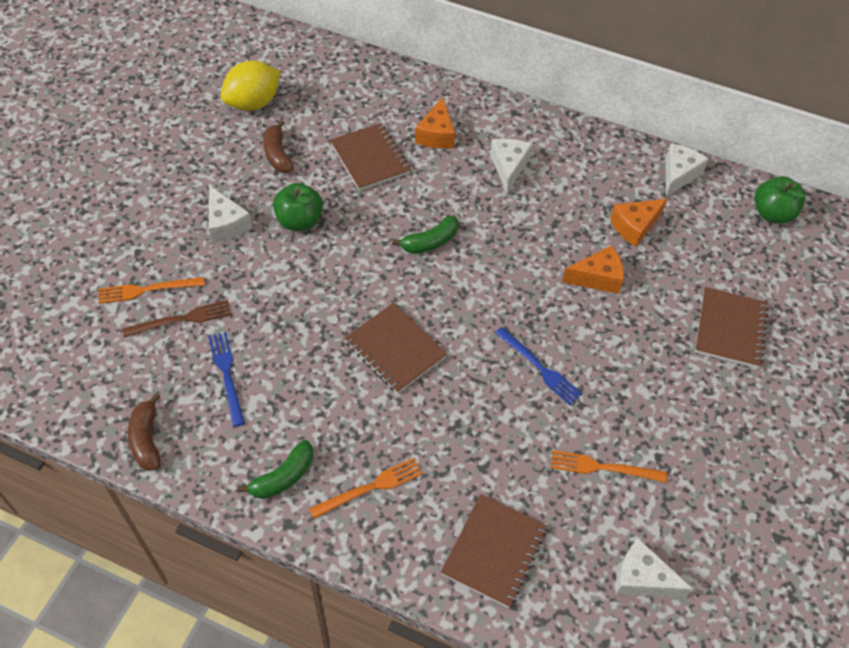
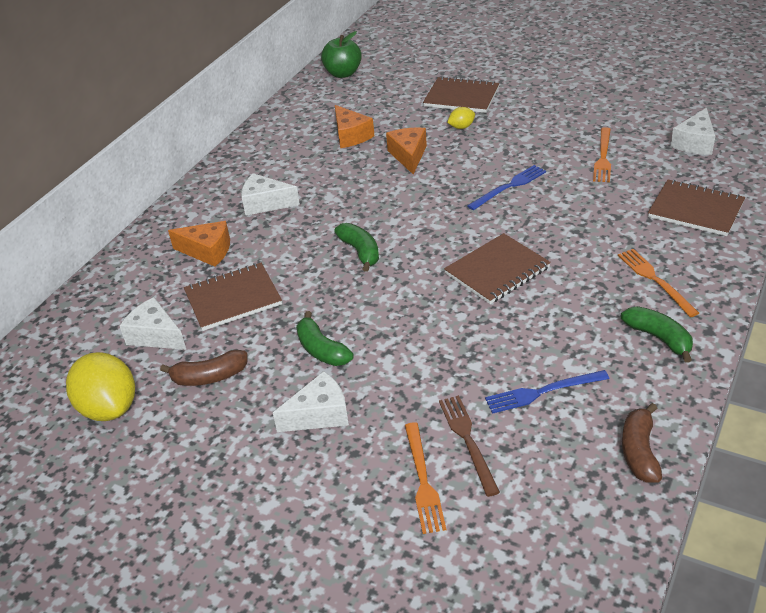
camera: 80 degrees left, 15 degrees down
(147, 439) = (639, 452): brown banana -> brown banana turned 105 degrees clockwise
(299, 221) = (321, 350): green apple -> green banana
(661, 327) = (461, 127): none -> yellow lemon
(678, 175) = (292, 112): white cheese -> white cheese (156, 335)

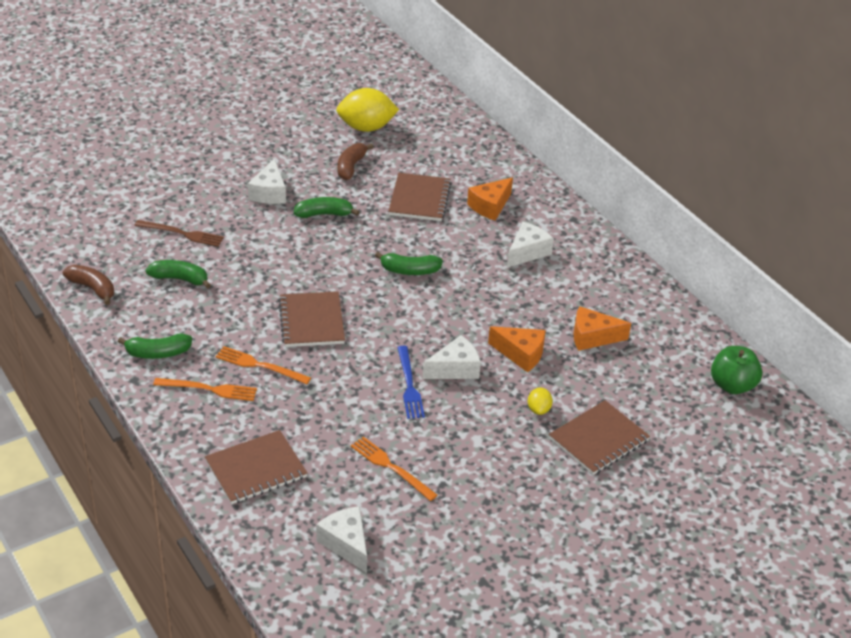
camera: 115 degrees right, 0 degrees up
(156, 335) = (416, 160): white cheese -> white cheese (455, 369)
(423, 480) = (176, 206): orange fork -> orange fork (260, 365)
(542, 392) = (179, 279): blue fork -> green banana

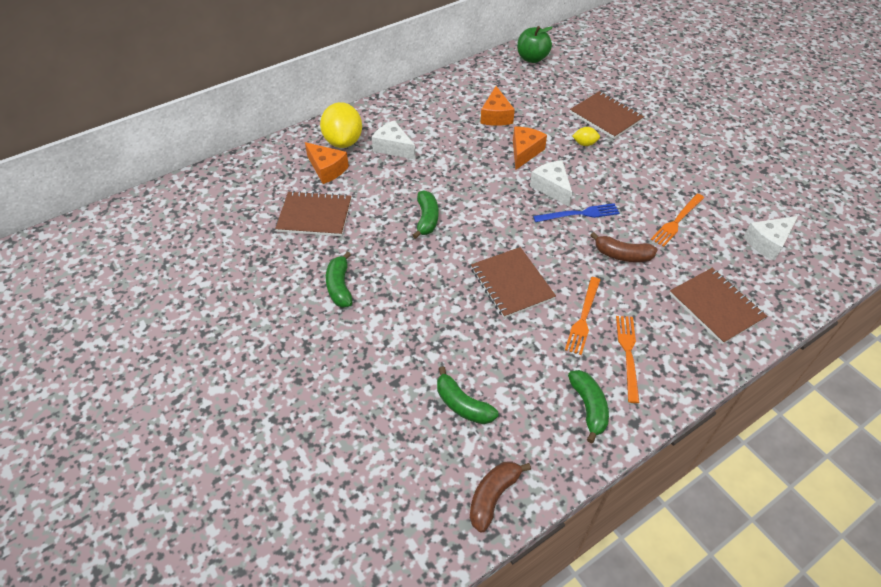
camera: 90 degrees left, 10 degrees up
(179, 279) = (462, 405): green banana -> green banana turned 60 degrees counterclockwise
(182, 234) = (379, 414): brown fork -> none
(269, 193) = (299, 338): white cheese -> none
(311, 321) = (511, 284): brown notebook -> brown notebook turned 75 degrees clockwise
(351, 167) = (255, 270): brown banana -> brown banana (622, 255)
(366, 128) = (180, 261): yellow lemon -> yellow lemon (343, 141)

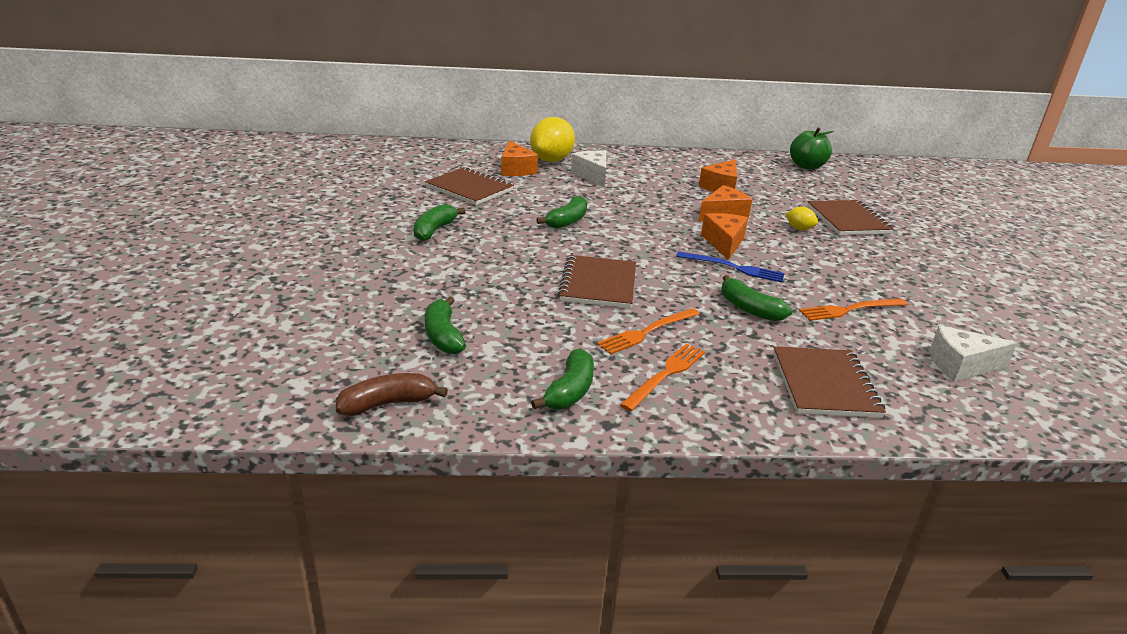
camera: 30 degrees right, 20 degrees down
(552, 188) = (724, 243): white cheese -> orange cheese
(622, 255) = (749, 309): brown banana -> green banana

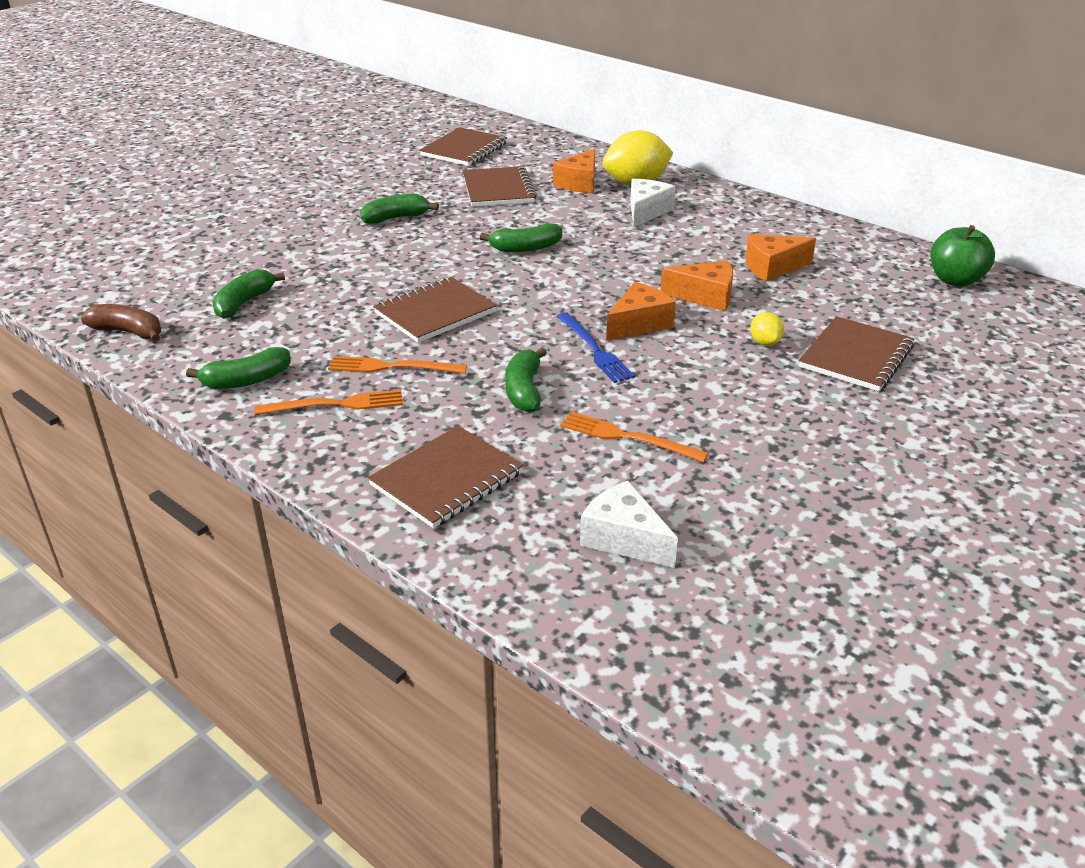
camera: 45 degrees right, 5 degrees up
(387, 168) = (464, 149): none -> brown notebook

